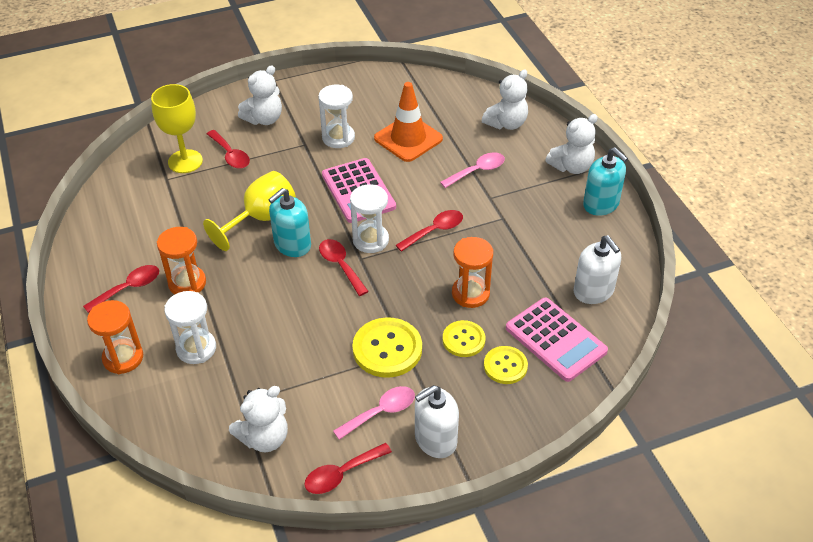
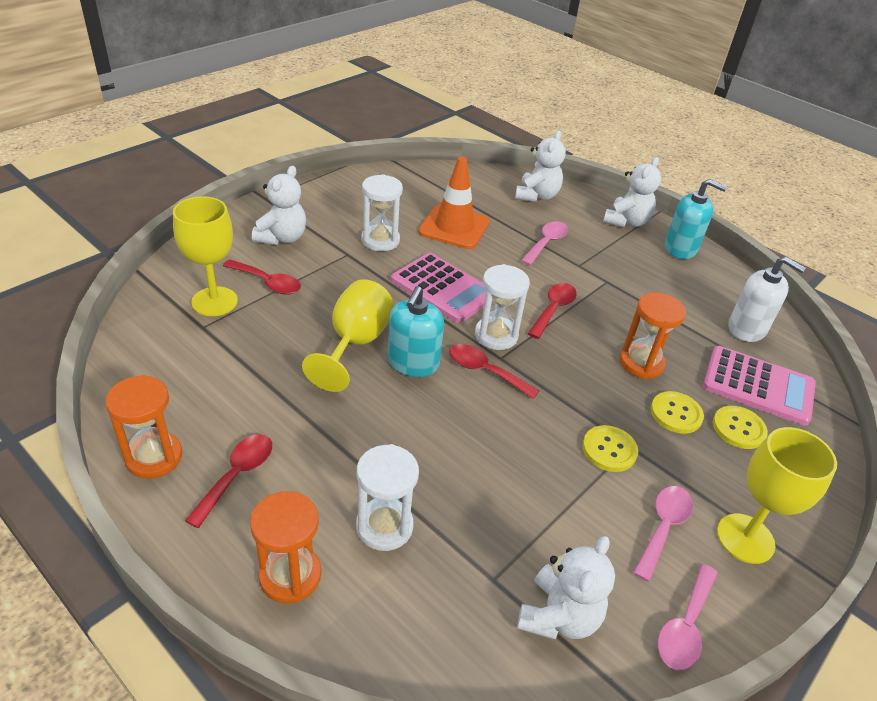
camera: 30 degrees left, 5 degrees down
(187, 283) = (314, 445): orange hourglass -> orange hourglass (154, 457)
(341, 474) = (685, 626): red spoon -> pink spoon
(387, 349) = (609, 450): yellow button -> yellow button, size x0.62
(435, 439) = (745, 538): white soap dispenser -> yellow goblet

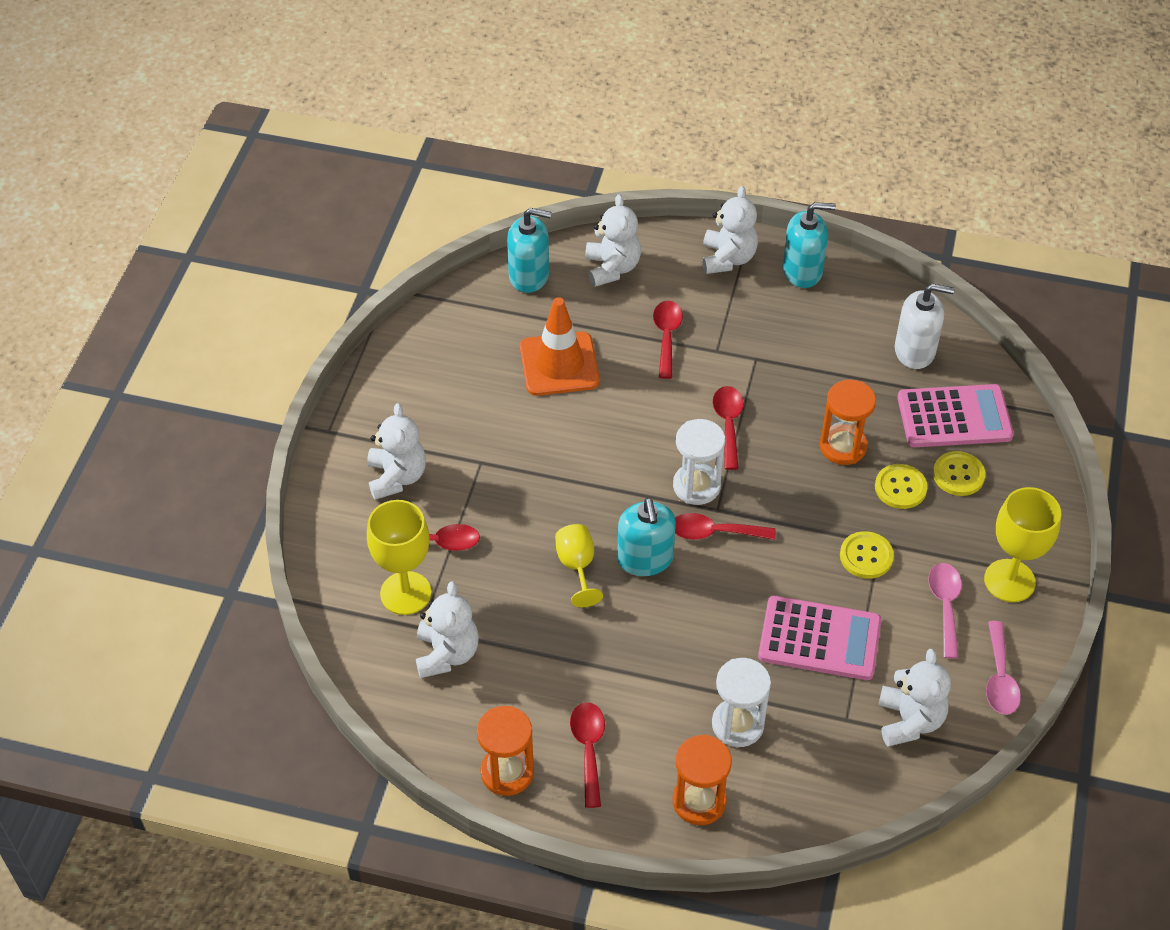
camera: 25 degrees left, 10 degrees up
(201, 351) = (447, 654): none -> white teddy bear
(355, 343) = (577, 566): yellow goblet -> yellow goblet, size x0.64
(380, 240) = (499, 425): white hourglass -> none
(443, 288) = (608, 455): pink calculator -> pink calculator (819, 639)
(475, 179) = (529, 276): none -> turquoise soap dispenser
(546, 243) = (666, 336): pink spoon -> red spoon

